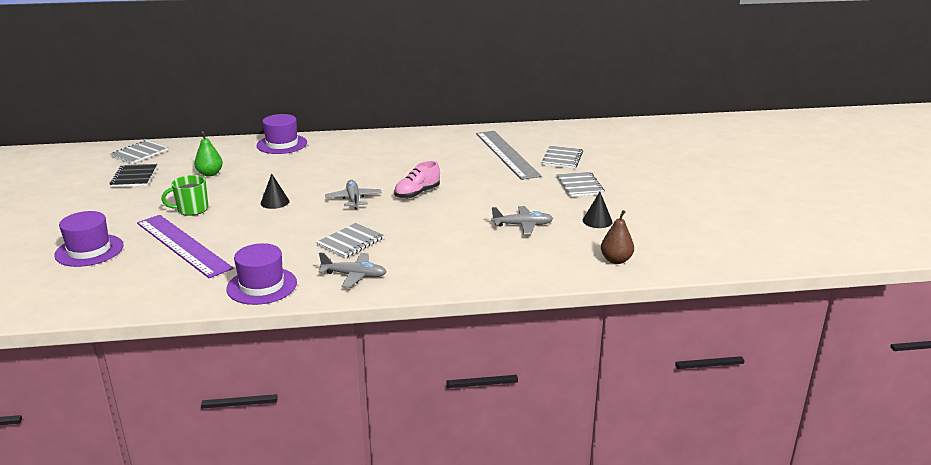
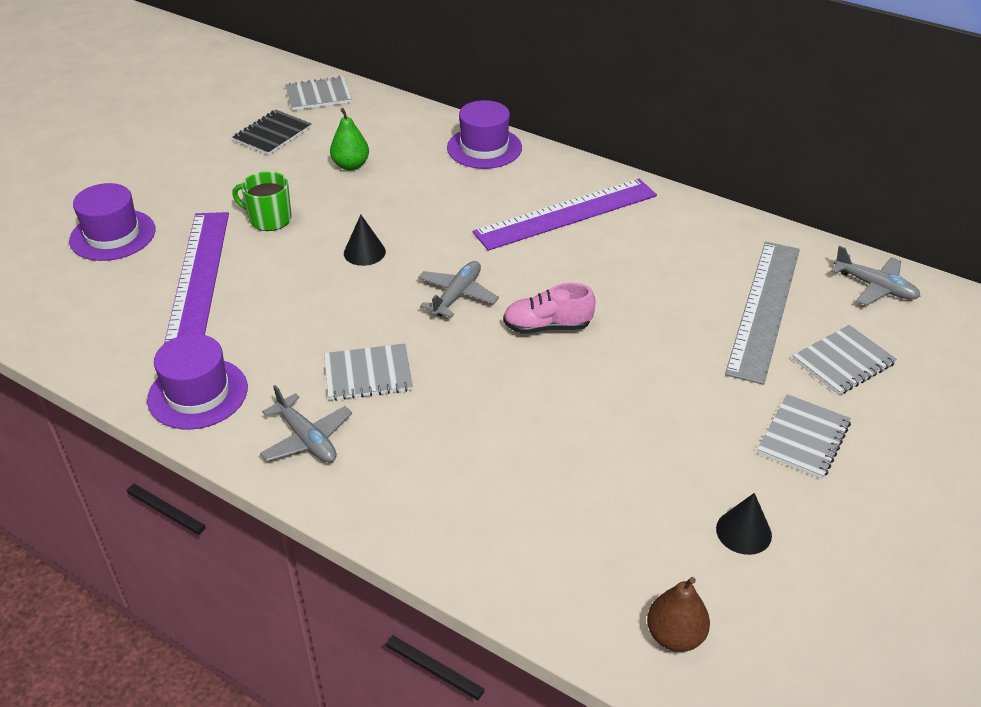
camera: 40 degrees right, 15 degrees up
(366, 154) = (566, 214): none -> purple ruler
(523, 225) = (619, 473): grey plane -> grey plane (875, 287)

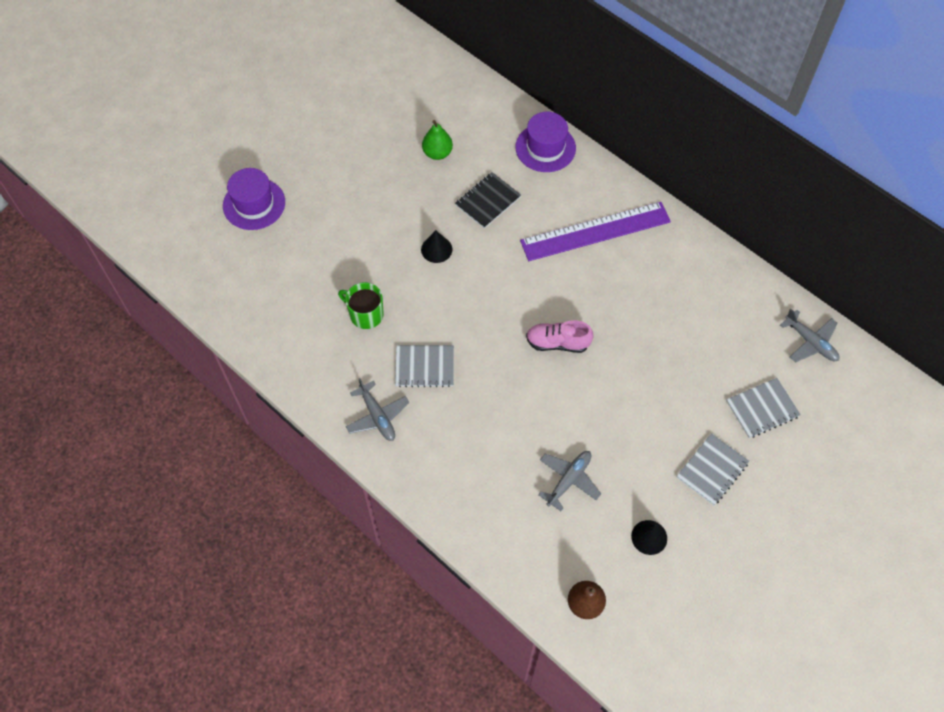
camera: 10 degrees right, 20 degrees up
(198, 393) = (308, 366): purple hat -> none
(199, 276) = (314, 255): purple ruler -> none
(269, 219) = (369, 204): green mug -> green mug (365, 314)
(272, 134) = (380, 108): black notebook -> black notebook (488, 201)
(318, 96) = (421, 66): grey notebook -> none
(457, 295) = (498, 303): grey plane -> grey plane (569, 480)
(764, 309) = (720, 350): grey ruler -> none

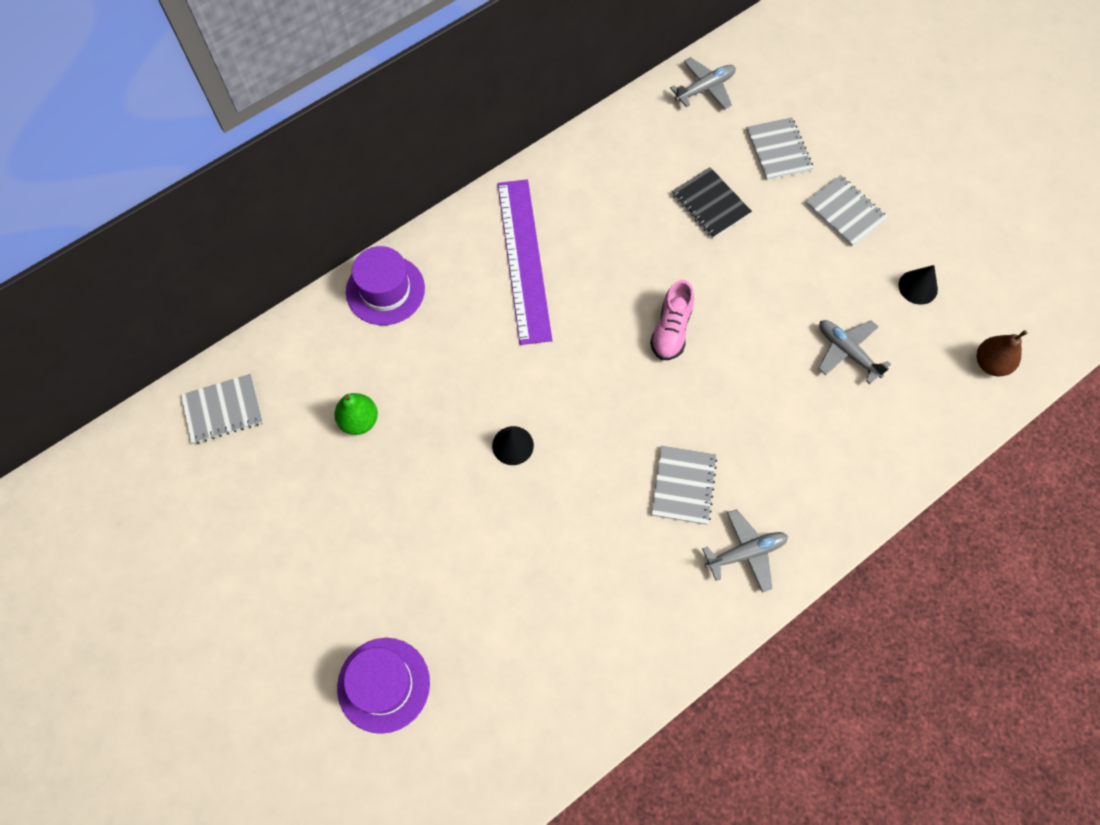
camera: 80 degrees left, 5 degrees up
(365, 314) = (596, 548): green mug -> none
(430, 75) = (223, 410): none -> grey notebook
(488, 201) = (452, 371): black notebook -> black notebook (710, 204)

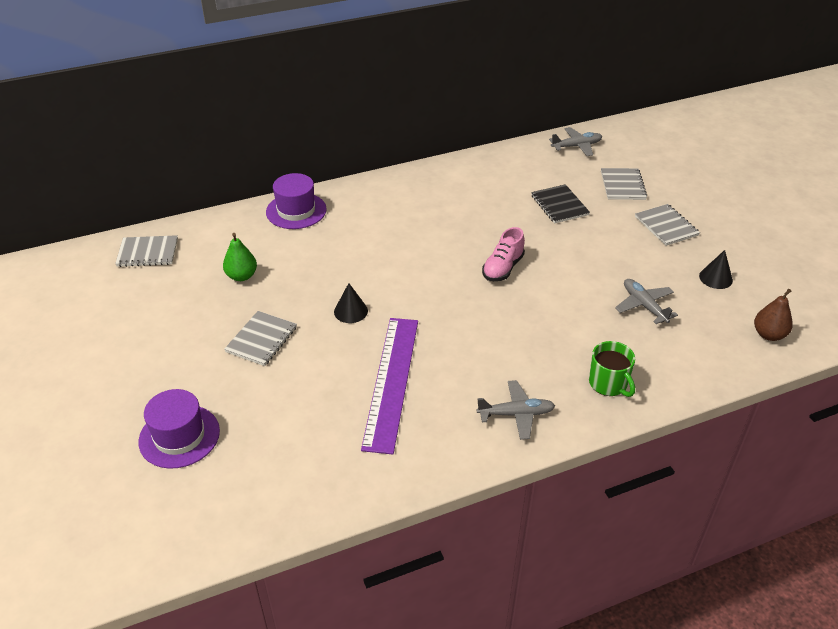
camera: 15 degrees right, 25 degrees down
(524, 259) = (405, 211): purple ruler -> purple ruler (391, 381)
(683, 485) = (478, 361): grey notebook -> grey notebook (261, 339)
(834, 482) = (608, 383): none -> green mug

